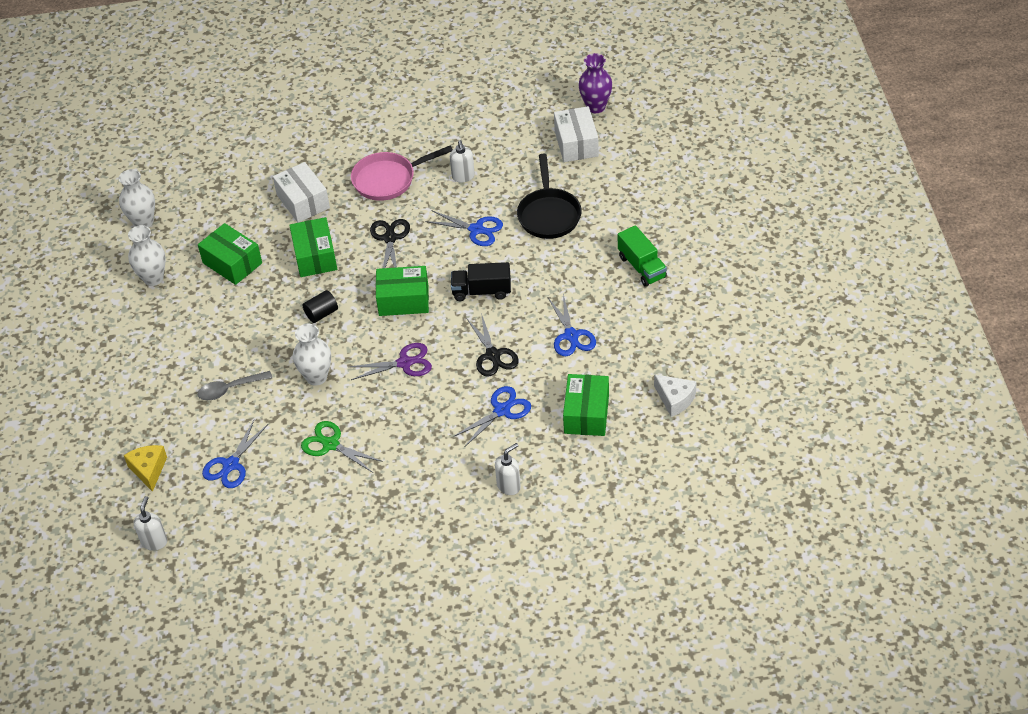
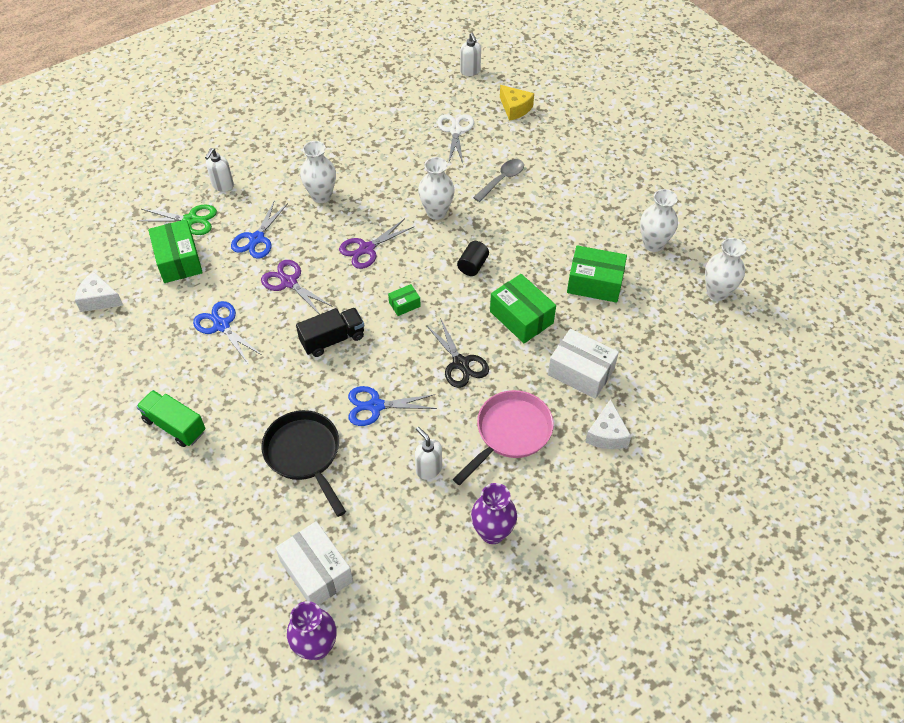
camera: 150 degrees right, 5 degrees up
(230, 465) = (455, 130): blue scissors -> white scissors
(320, 156) = (607, 434): none -> white cheese
(330, 444) = (387, 168): green scissors -> green scissors (191, 220)
(403, 300) = (404, 304): green box -> green box, size x0.50
(415, 436) = (321, 196): none -> white vase
(445, 127) = (492, 532): none -> purple vase
(493, 355) = (289, 282): black scissors -> purple scissors

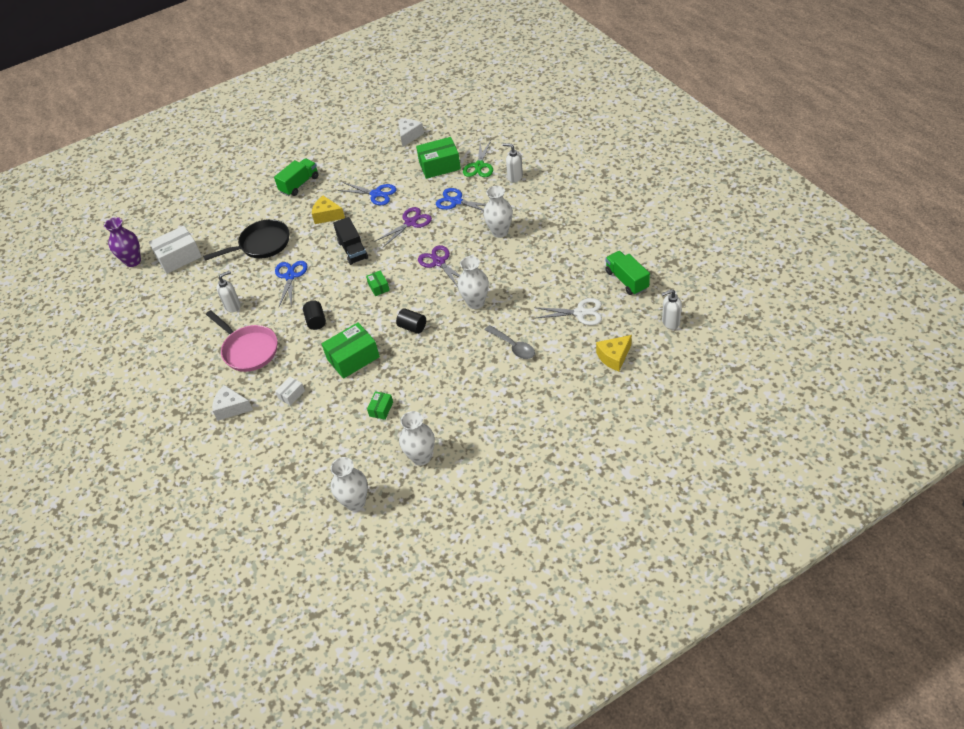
camera: 100 degrees right, 5 degrees down
(221, 325) = (376, 194): blue scissors -> blue scissors turned 60 degrees clockwise
(255, 379) = (327, 215): none -> yellow cheese
(411, 98) = (626, 280): none -> green truck
(460, 363) = (316, 321): black scissors -> black cylinder
(492, 532) = (175, 340): purple vase -> none
(581, 372) = (291, 394): white box -> white box, size x0.50
(594, 283) = (381, 409): green box -> green box, size x0.50

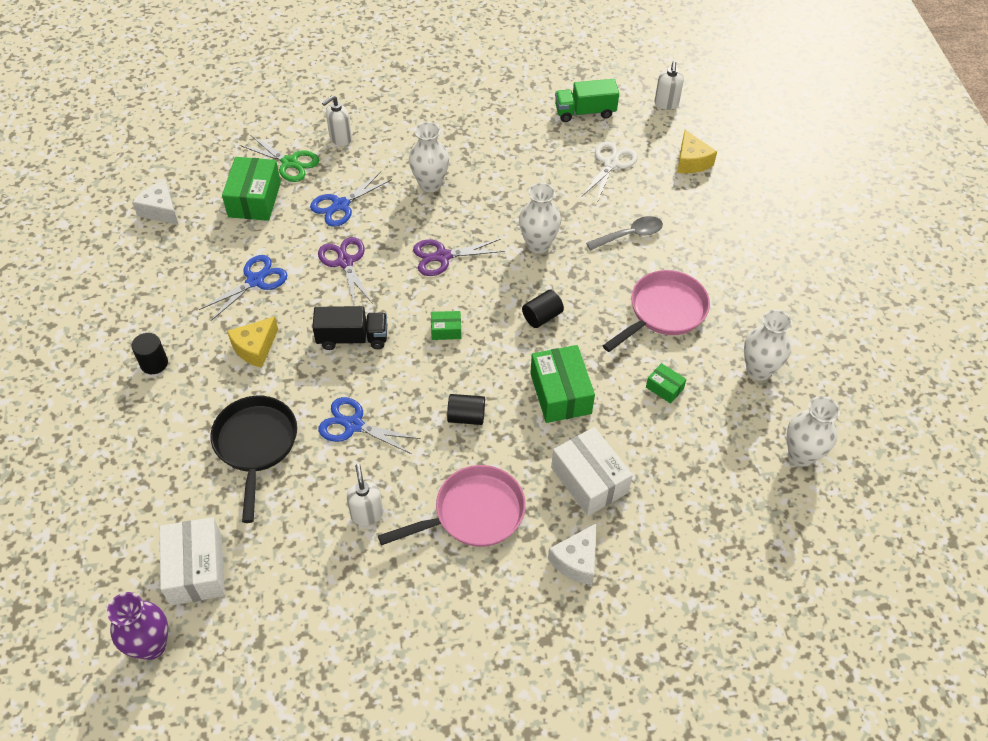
camera: 75 degrees left, 5 degrees up
(291, 394) = (589, 480): white box -> white box, size x2.00
(299, 184) = (154, 363): green truck -> black cylinder
(449, 388) = (664, 311): none -> pink pan

